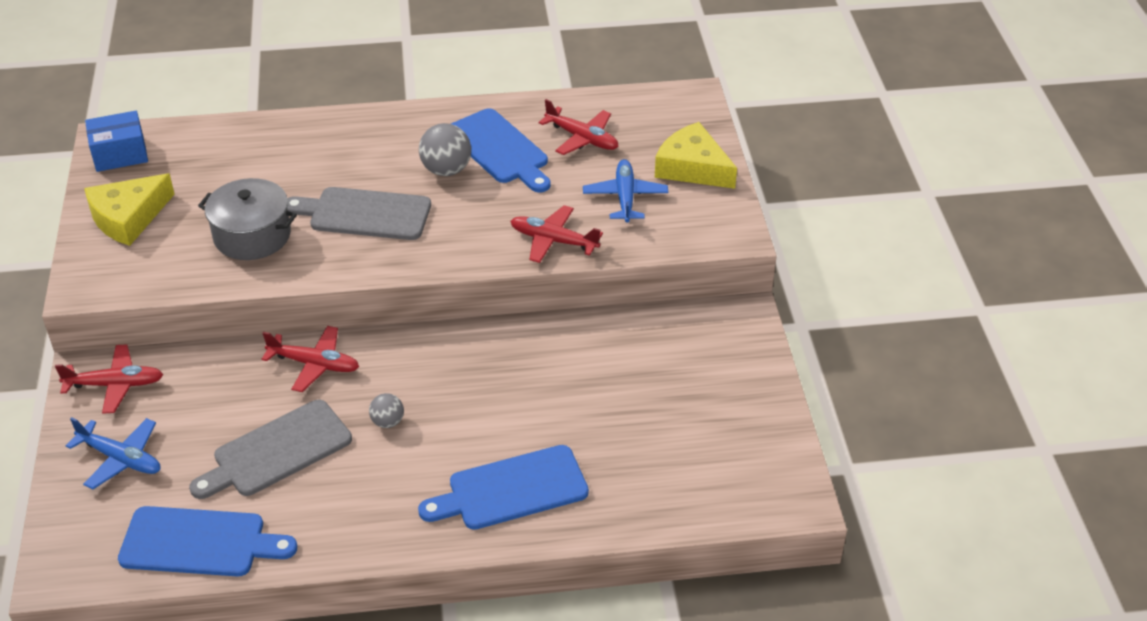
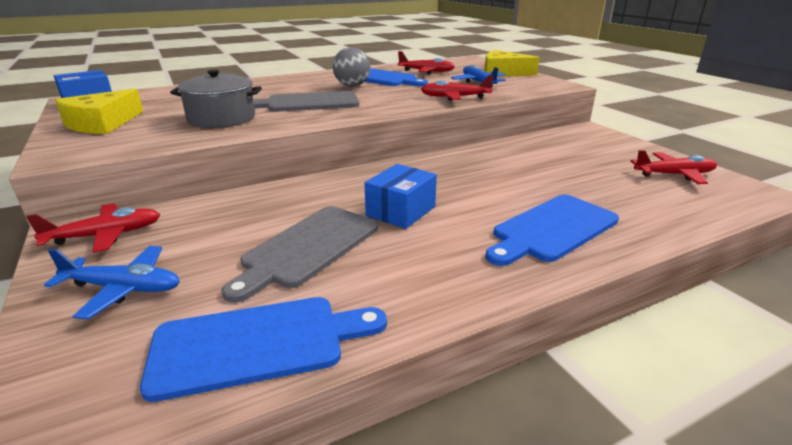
camera: 20 degrees left, 15 degrees down
(314, 364) = (308, 192): red plane -> red plane (674, 175)
(387, 422) = (401, 211): grey ball -> blue box

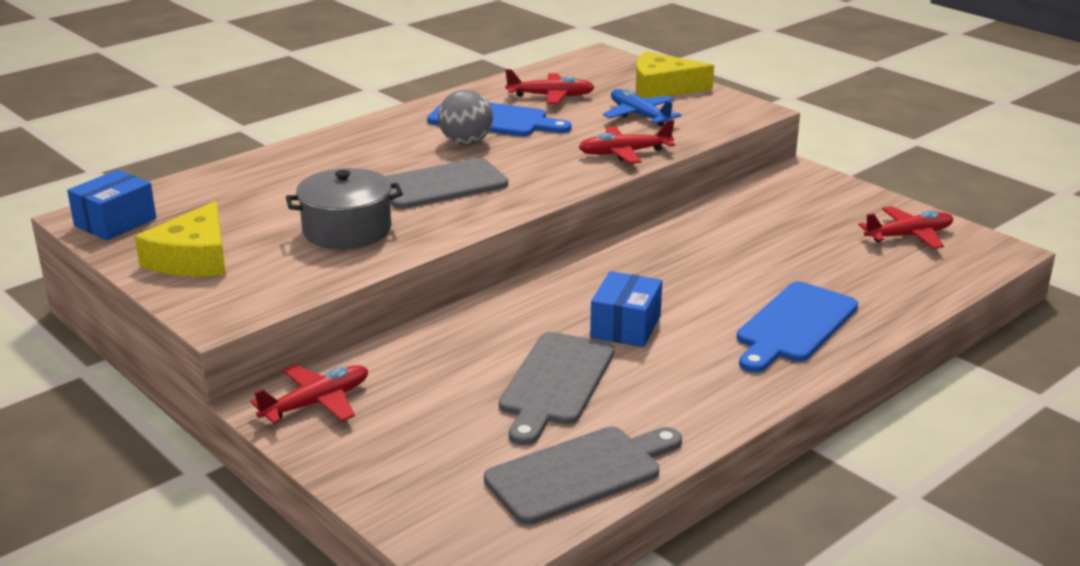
camera: 15 degrees left, 0 degrees up
(124, 288) = (405, 450): blue plane -> none
(257, 344) = (580, 473): blue cutting board -> grey cutting board

